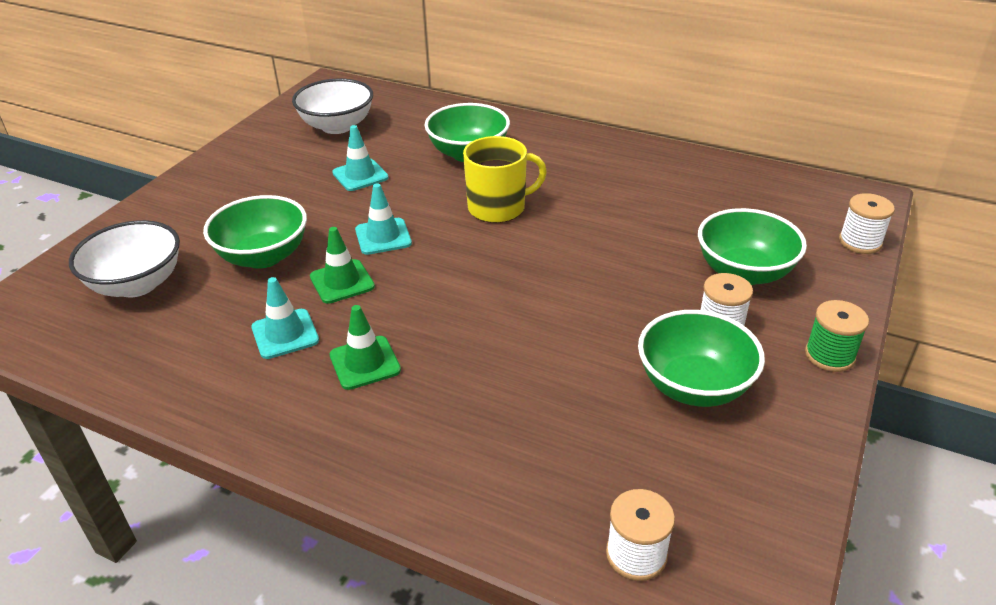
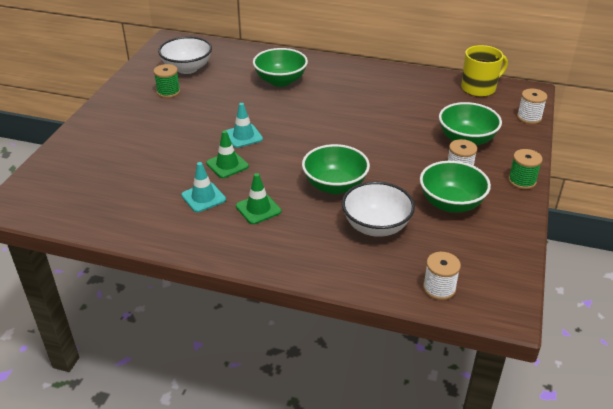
camera: 10 degrees left, 0 degrees up
(137, 284) = (96, 177): white bowl -> white bowl (376, 226)
(263, 256) = (171, 154): green bowl -> green bowl (335, 186)
(297, 159) = (168, 92): none -> green spool
(360, 175) = (215, 99): turquoise traffic cone -> none
(498, 208) = (310, 113): yellow mug -> yellow mug (479, 88)

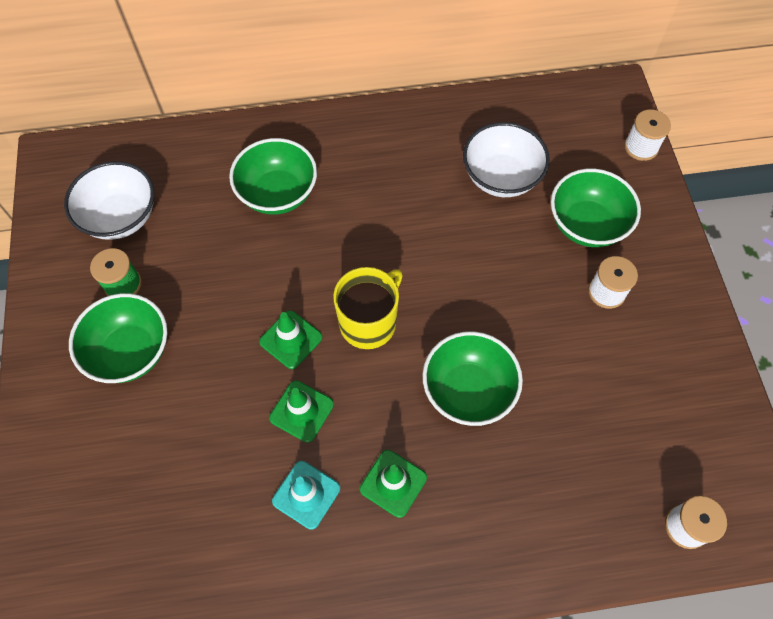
camera: 25 degrees left, 25 degrees up
(243, 136) = (291, 339): turquoise traffic cone -> green traffic cone
(376, 226) = (559, 447): white bowl -> white bowl (501, 177)
(451, 203) = (626, 361): green bowl -> green bowl (130, 352)
(479, 88) = (553, 108): yellow mug -> yellow mug (369, 322)
(522, 181) = (688, 279): green spool -> none

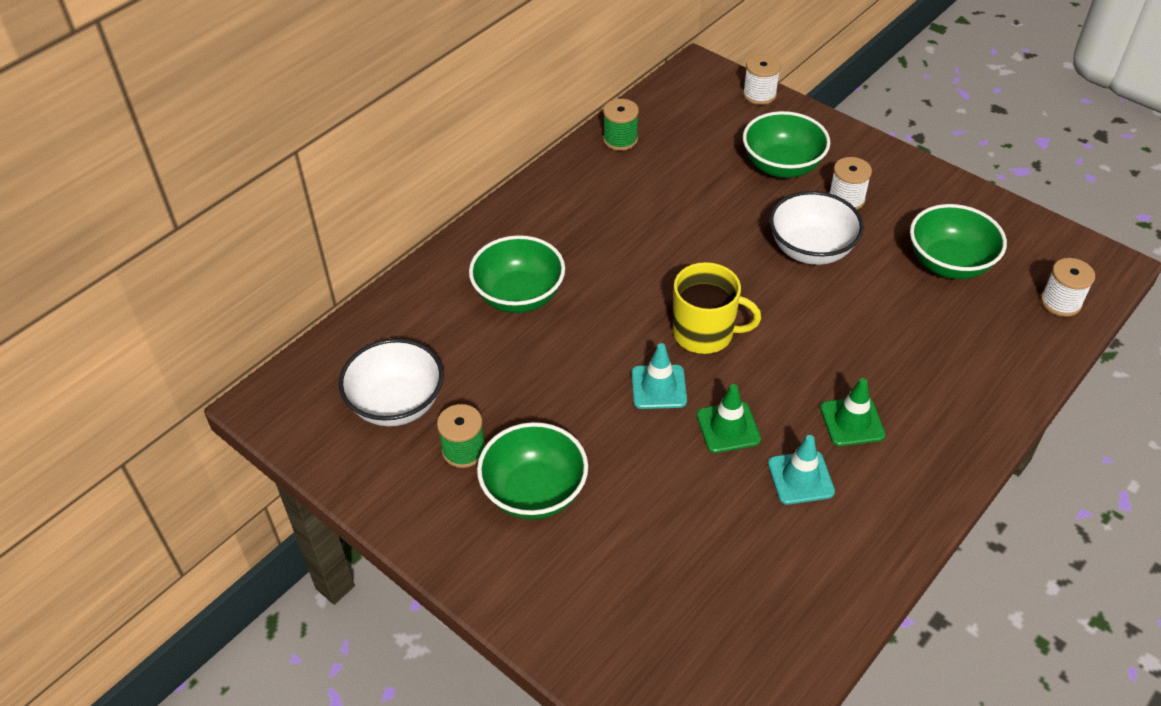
camera: 40 degrees left, 15 degrees down
(291, 339) = (658, 387): green traffic cone -> turquoise traffic cone
(369, 322) = (704, 333): yellow mug -> yellow mug turned 105 degrees clockwise
(468, 390) = (830, 325): green bowl -> green bowl (949, 263)
(485, 114) = (620, 139): none -> green spool
(501, 177) = (684, 174): white bowl -> white bowl (811, 250)

